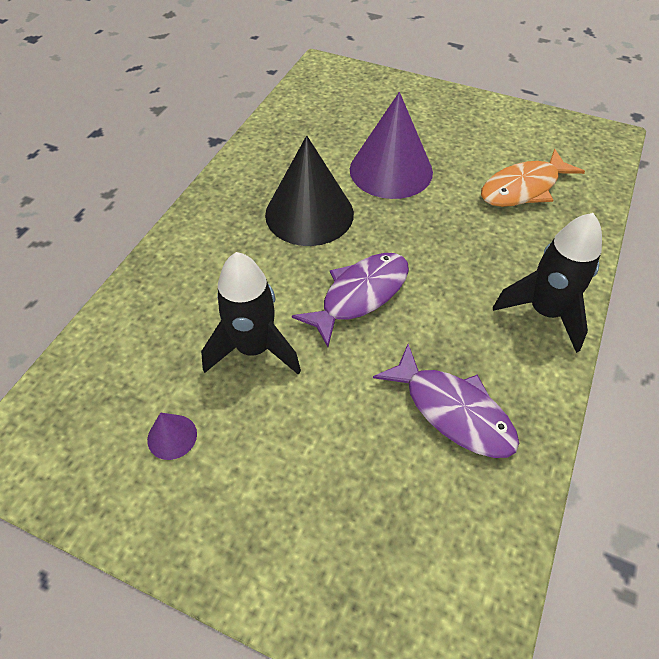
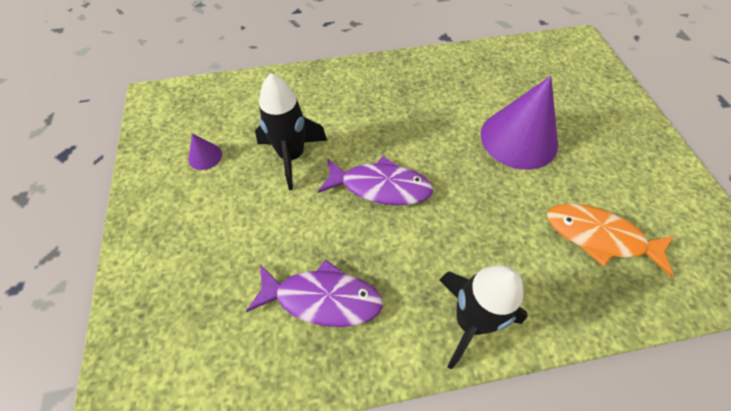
camera: 55 degrees right, 5 degrees up
(309, 213) = (427, 118): black cone -> none
(452, 411) = (322, 298): purple fish -> purple fish turned 90 degrees counterclockwise

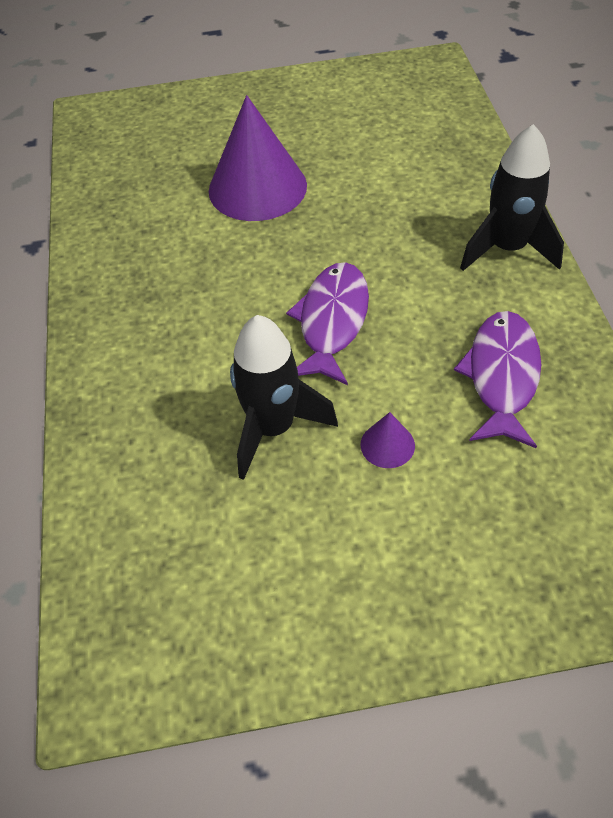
camera: 85 degrees left, 5 degrees down
(205, 156) = (266, 557): purple cone -> purple cone (387, 445)
(599, 237) = (397, 146): orange fish -> none

